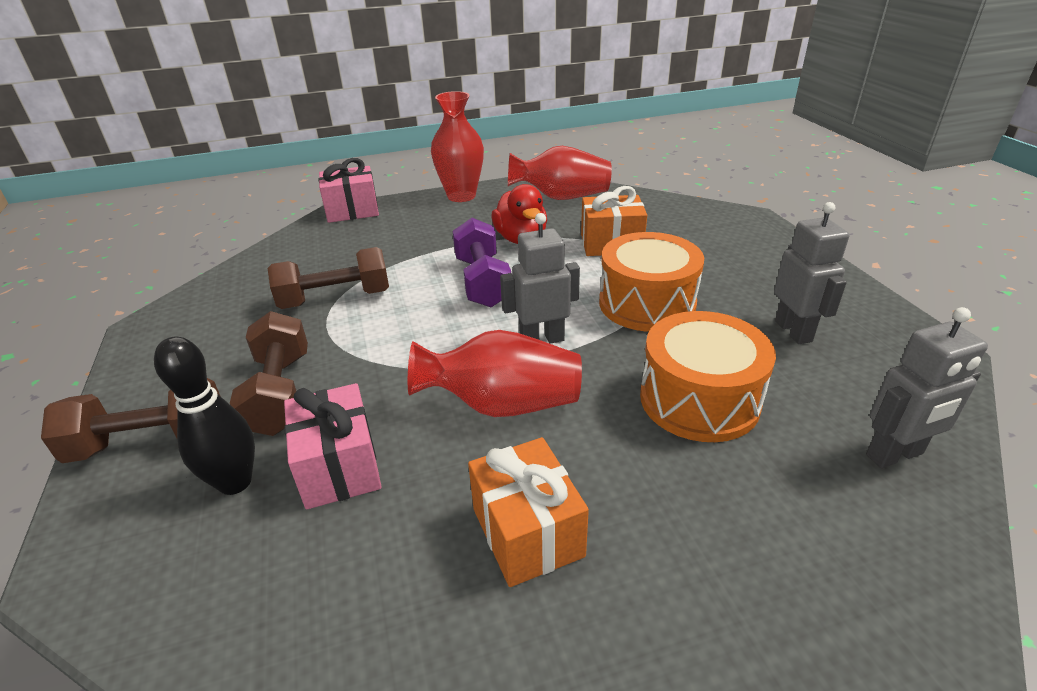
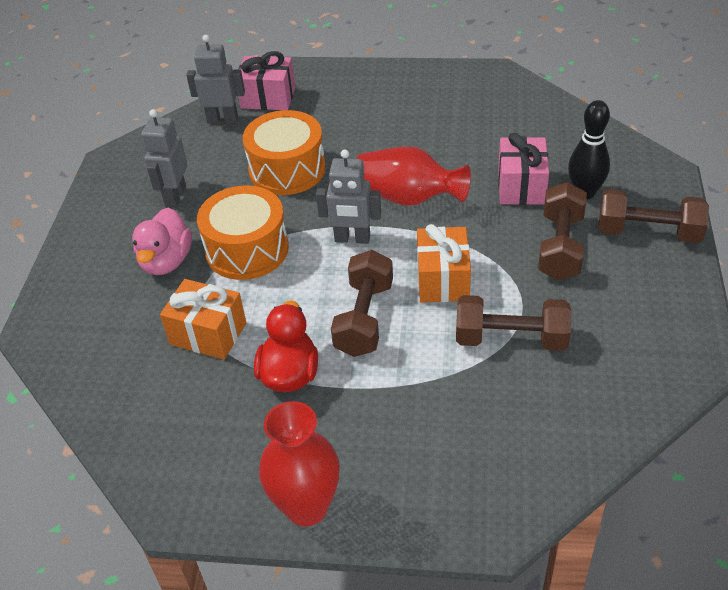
camera: 155 degrees left, 10 degrees up
(352, 211) = (470, 524): pink gift -> pink gift (268, 98)
(482, 282) = (364, 318): purple dumbbell -> brown dumbbell
(527, 532) = (429, 133): orange gift -> orange gift (443, 280)
(561, 197) = (184, 449): red vase -> none
(713, 276) = (166, 261): none -> pink duck

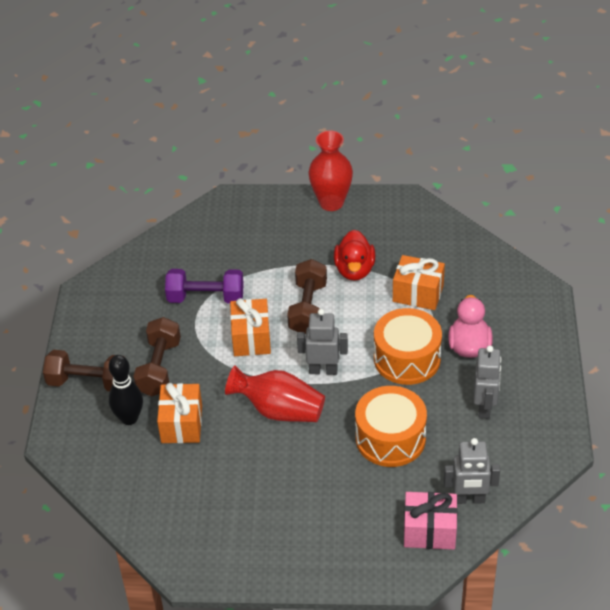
camera: 175 degrees right, 0 degrees up
(511, 339) = (206, 298): brown dumbbell -> purple dumbbell
(521, 186) = (181, 424): pink gift -> orange gift

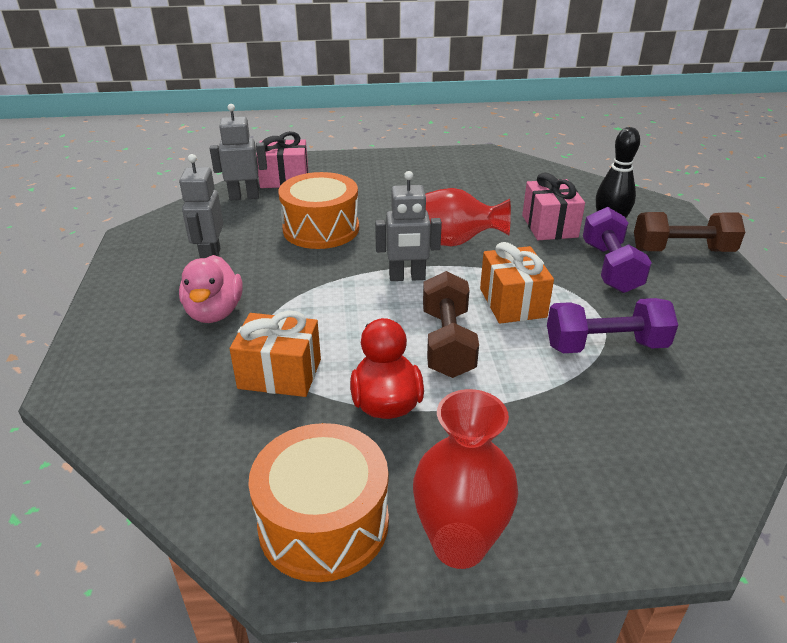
camera: 170 degrees right, 10 degrees down
(159, 368) = (610, 267): brown dumbbell -> purple dumbbell
(181, 424) = (549, 226): orange gift -> pink gift
(407, 359) = (300, 295): orange drum -> orange drum (323, 523)

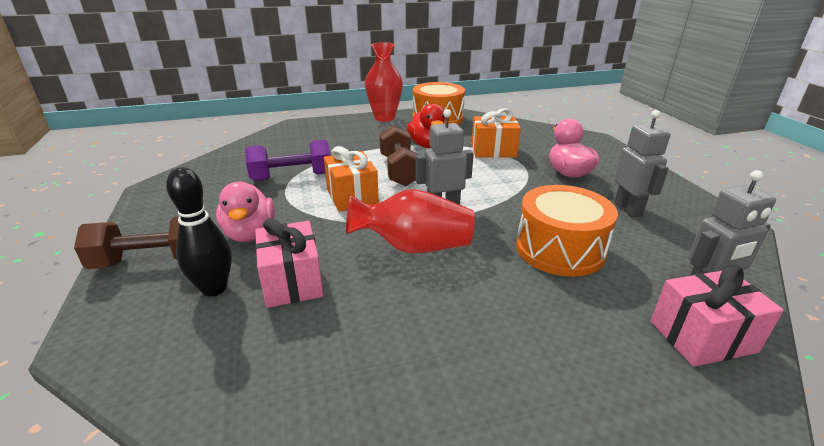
camera: 170 degrees right, 5 degrees down
(610, 267) = (250, 233): purple dumbbell -> pink duck

